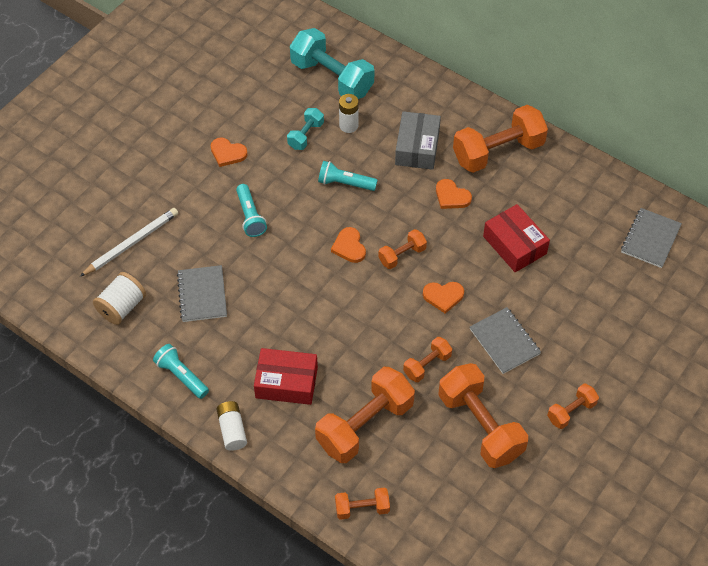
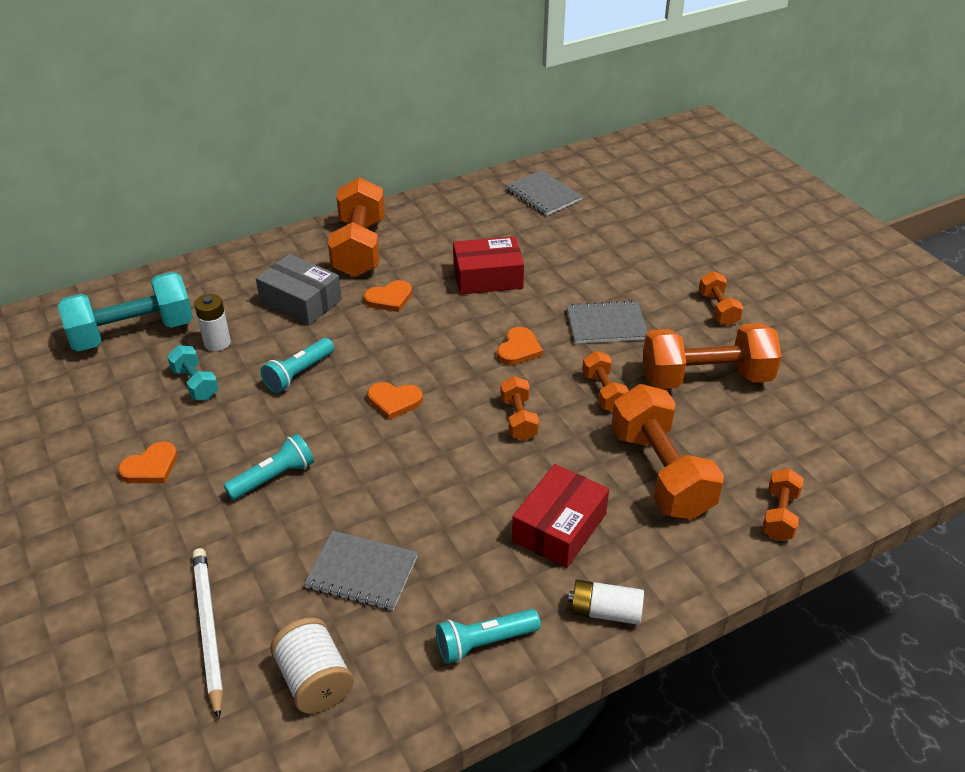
camera: 65 degrees left, 15 degrees down
(250, 216) = (273, 478): turquoise flashlight -> turquoise flashlight turned 45 degrees counterclockwise
(402, 255) = (439, 362): orange dumbbell -> orange dumbbell (518, 419)

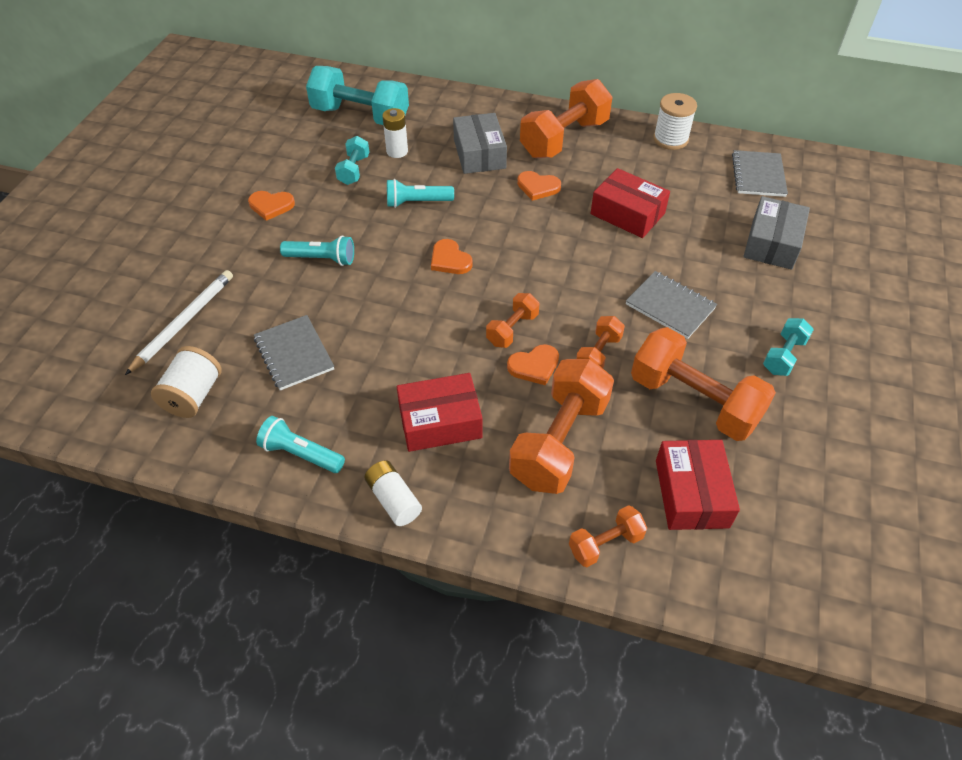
camera: 45 degrees right, 10 degrees up
(446, 203) = (670, 139): none -> white spool
(519, 349) = (579, 280): orange heart -> orange heart (534, 366)
(614, 238) = (772, 243): none -> grey box
(718, 309) = (783, 356): orange dumbbell -> turquoise dumbbell
(783, 439) = (691, 493): none -> red box

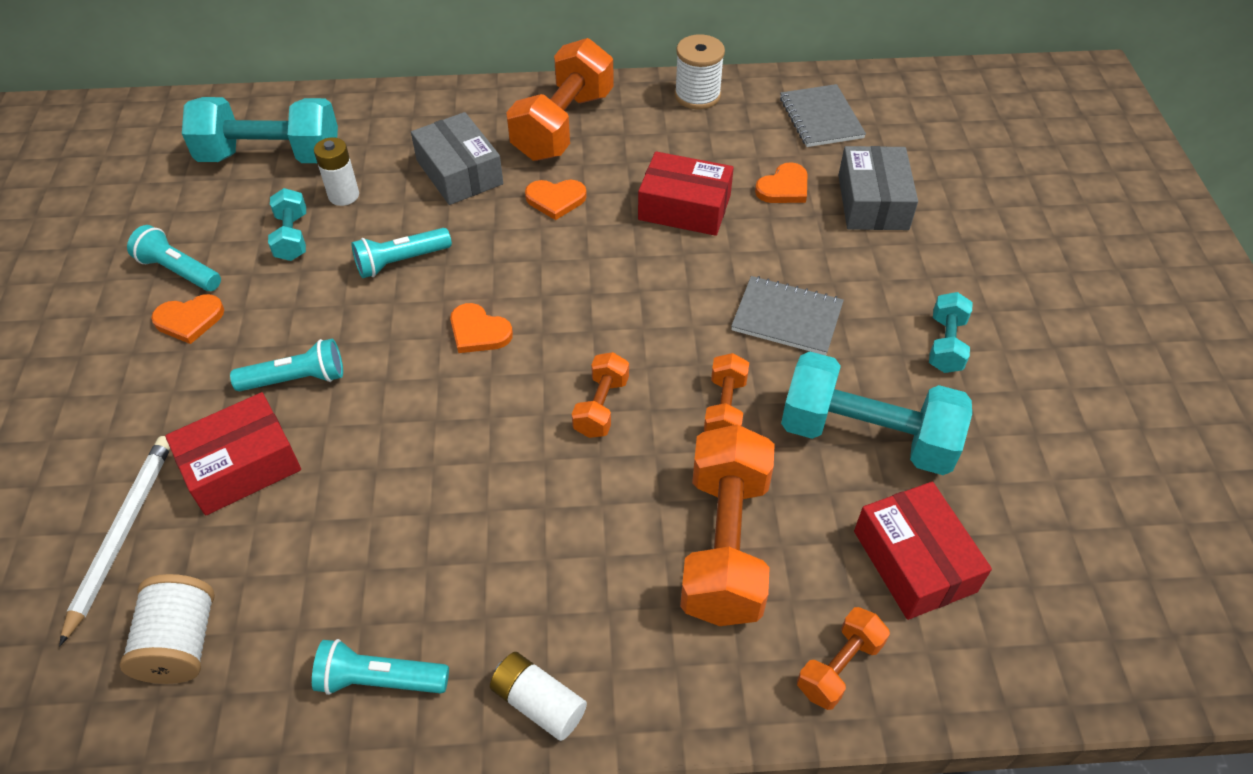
camera: 20 degrees left, 0 degrees up
(276, 174) = (179, 271): none -> turquoise flashlight
(294, 354) = (310, 532): grey notebook -> none
(440, 422) = (557, 567): red box -> red box (241, 465)
(534, 366) = (650, 449): orange heart -> orange heart (784, 187)
(694, 401) = (866, 436): orange dumbbell -> turquoise dumbbell

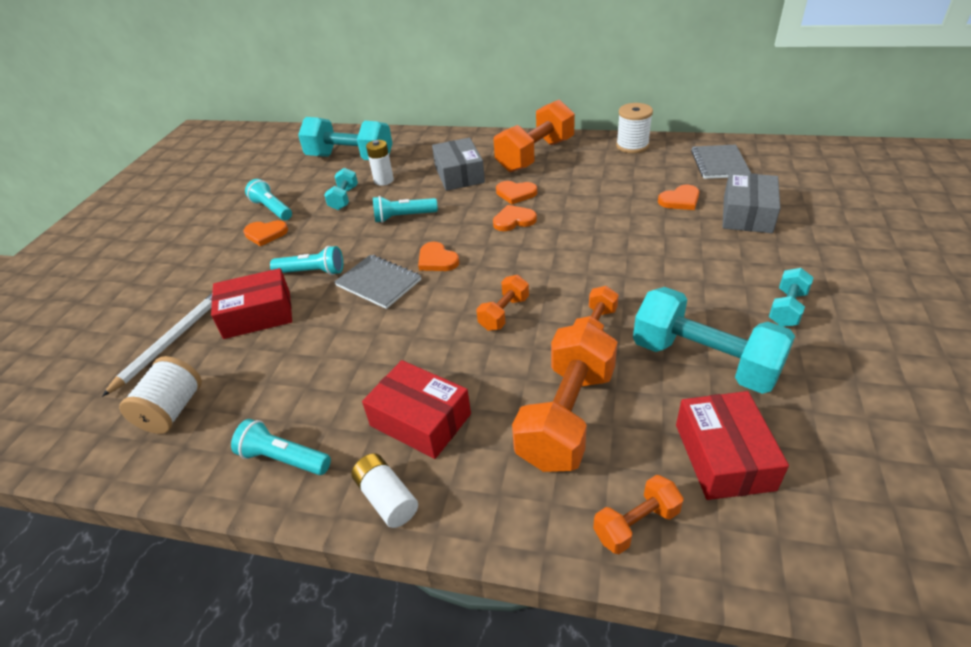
camera: 20 degrees right, 10 degrees down
(567, 248) = (514, 220): none -> orange heart
(684, 207) = (603, 205): red box -> red box (420, 420)
(787, 318) = (660, 276): grey notebook -> grey notebook (378, 283)

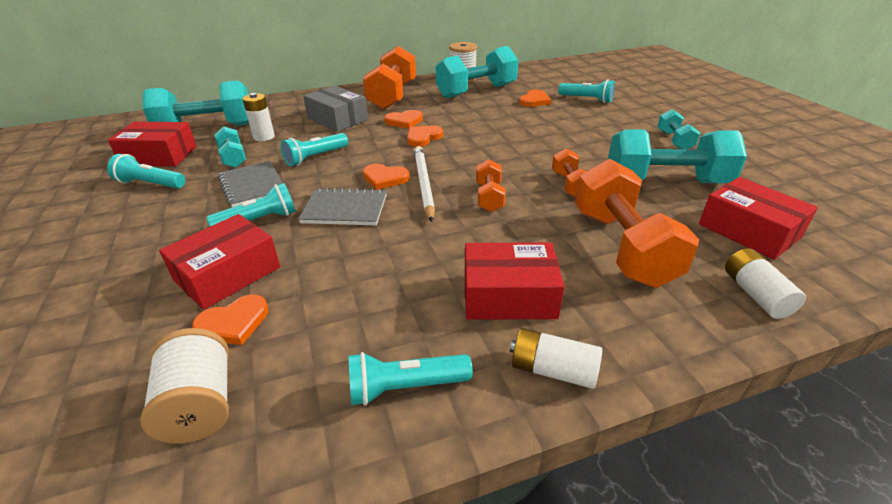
camera: 35 degrees left, 5 degrees down
(170, 341) = (124, 338): white pencil -> white pencil (423, 184)
(266, 234) = (164, 205): orange heart -> orange heart (233, 323)
(297, 180) = (159, 156): none -> red box
(628, 169) = (476, 91): none -> turquoise dumbbell
(636, 524) = (755, 294): orange dumbbell -> white battery
(719, 163) = (535, 77): grey notebook -> grey notebook (252, 186)
(747, 214) = (587, 99): grey box -> turquoise flashlight

